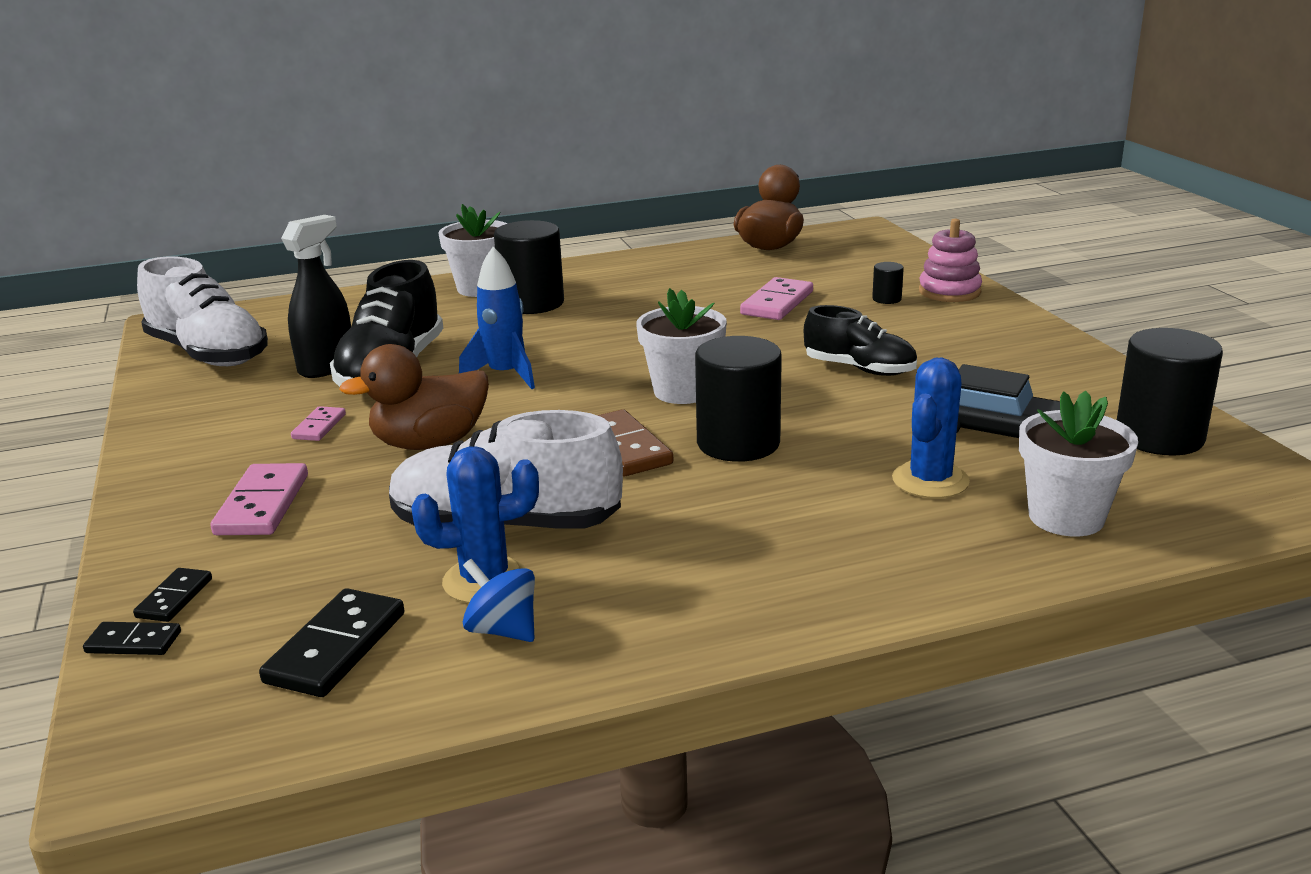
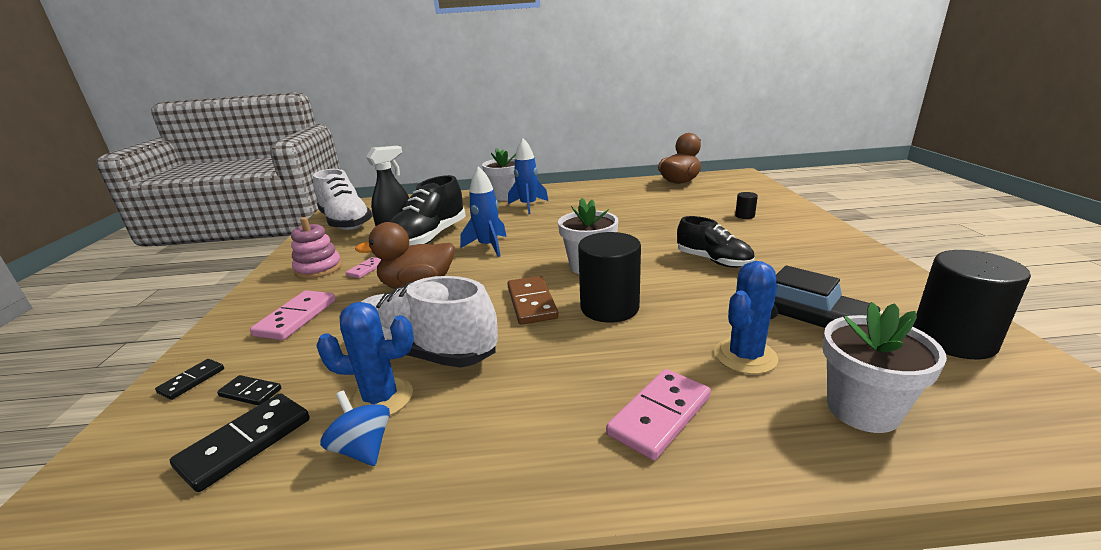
camera: 15 degrees right, 0 degrees up
(133, 642) = (138, 413): black domino -> black domino (250, 392)
(532, 303) = (528, 206): black cylinder -> blue rocket
(777, 303) = (672, 214): pink domino -> pink domino (660, 416)
(949, 292) = (789, 214): pink stacking toy -> pink stacking toy (318, 269)

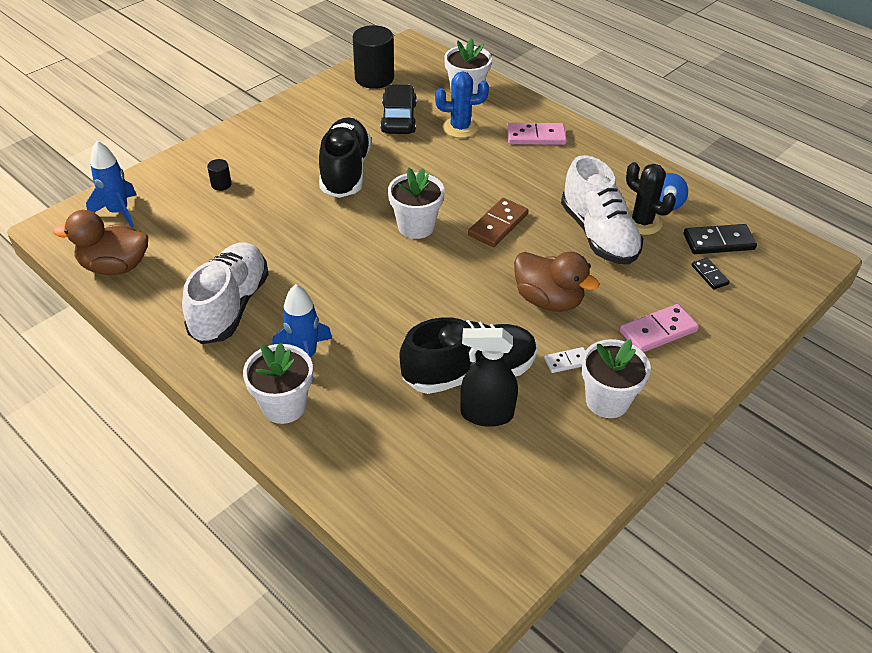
camera: 135 degrees left, 20 degrees up
(192, 381) = (744, 311): black domino -> none
(318, 269) = (607, 401): pink stacking toy -> white flower pot
(346, 222) = (513, 511): white shoe -> white shoe (230, 306)
(366, 269) = (567, 361): pink domino -> white domino
(381, 399) = (642, 222): blue cactus -> black cactus
(488, 246) = (441, 311): blue rocket -> blue rocket (118, 212)
(609, 307) = (465, 189): black cylinder -> none
(713, 261) = (345, 171): black shoe -> black shoe, size x1.59

